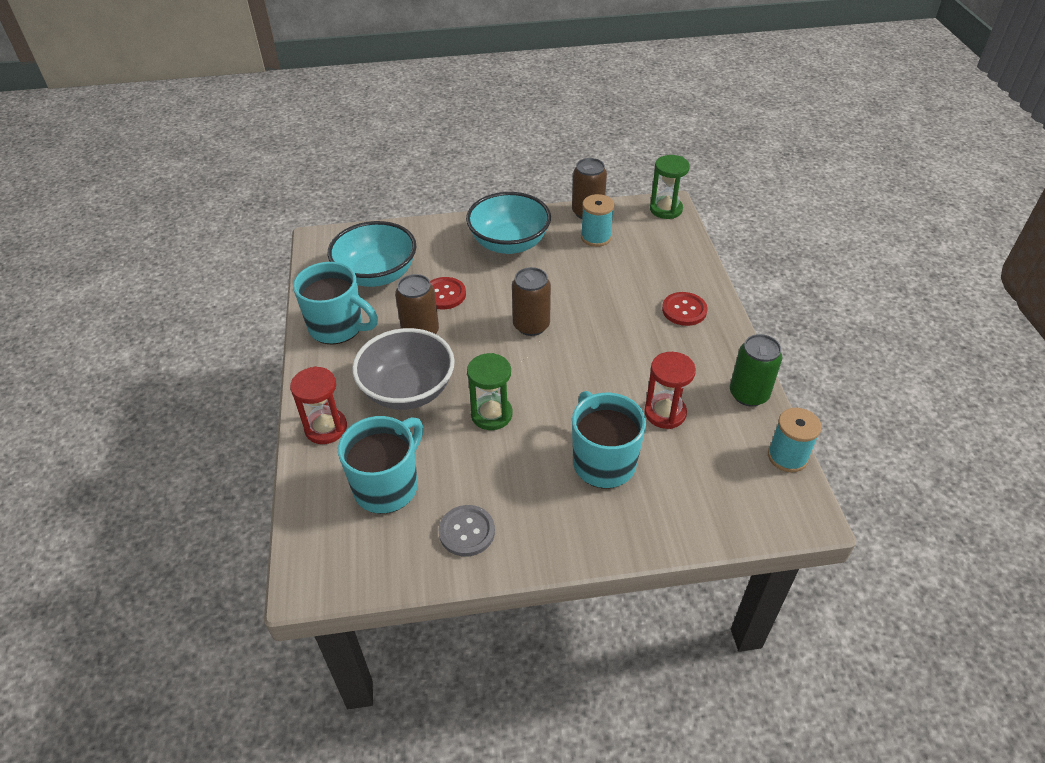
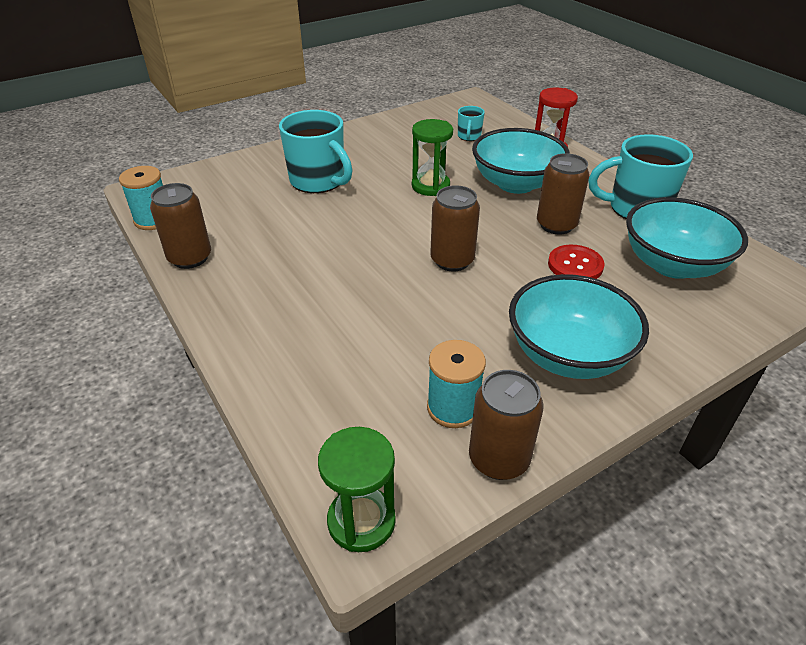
camera: 155 degrees right, 5 degrees down
(387, 486) = (469, 136): turquoise mug -> turquoise mug, size x0.48
(408, 390) = (516, 184): grey bowl -> turquoise bowl
(467, 531) = (395, 131): grey button -> none
(665, 413) = (275, 223): red hourglass -> none
(684, 310) = (278, 328): red button -> none
(749, 394) = (190, 258): green can -> brown can

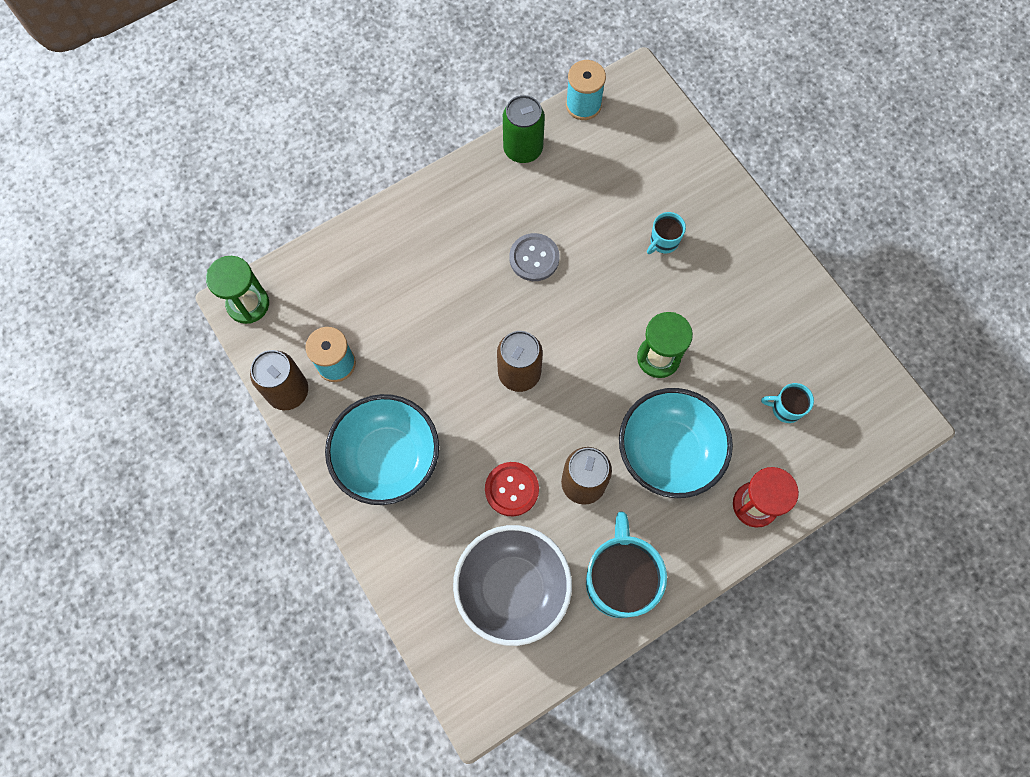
camera: 90 degrees right, 30 degrees up
(190, 258) = (523, 149): brown can -> green can
(318, 181) = (663, 242): turquoise mug -> turquoise mug, size x0.48
(323, 251) = (534, 258): none -> grey button
(672, 265) = (512, 588): turquoise bowl -> grey bowl

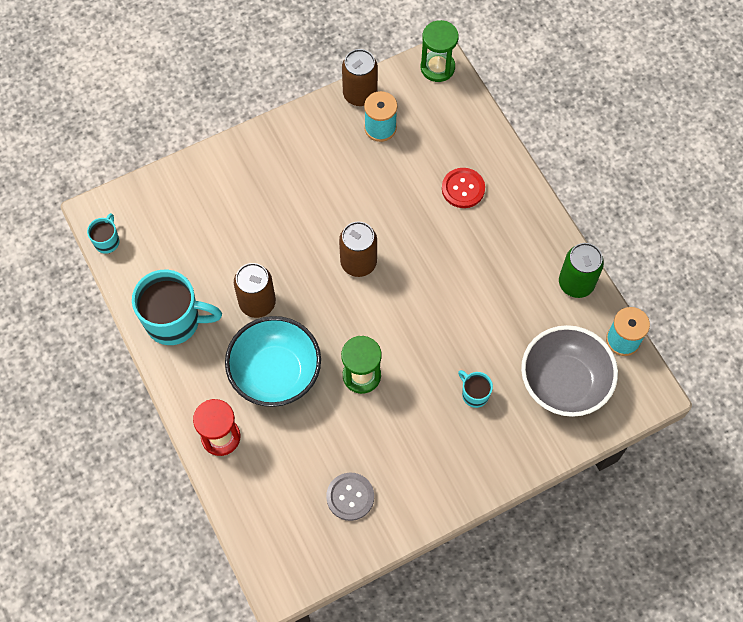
camera: 95 degrees right, 5 degrees down
(387, 458) = (296, 161): turquoise bowl -> none
(511, 489) = (260, 249): red button -> red button (463, 189)
(512, 588) = (181, 243): grey bowl -> grey bowl (564, 382)
(534, 258) = (465, 283): grey button -> grey button (350, 497)
(785, 408) = (303, 477): turquoise mug -> turquoise mug (107, 241)

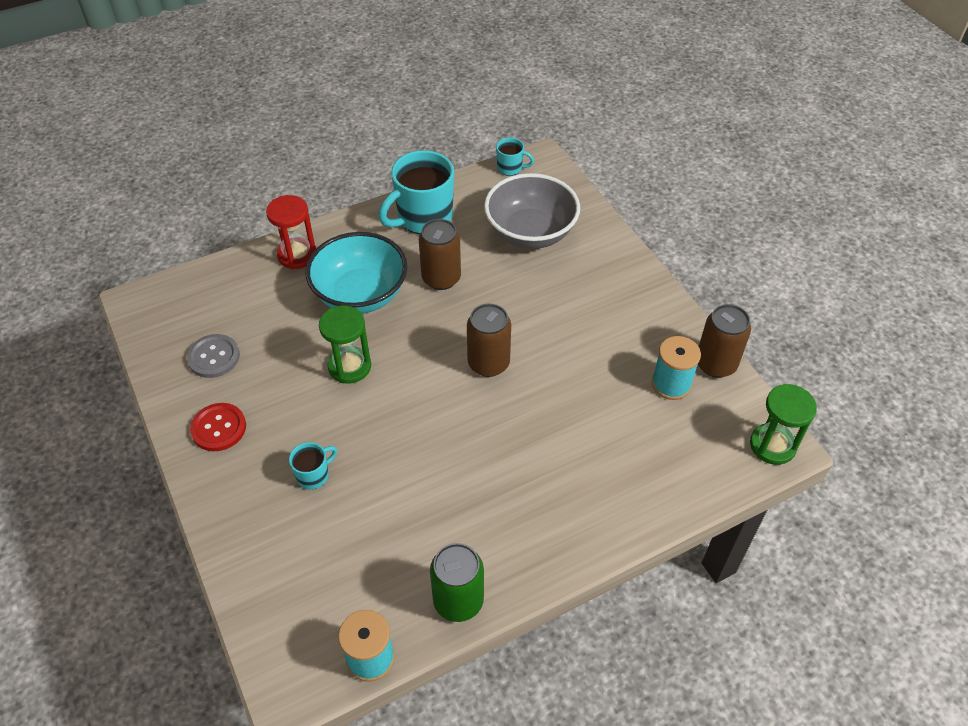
camera: 90 degrees right, 15 degrees down
(174, 321) = (423, 218): turquoise mug -> turquoise mug turned 45 degrees clockwise
(463, 189) = (593, 470): red button -> red button (218, 428)
(564, 382) = (317, 577): grey bowl -> grey bowl (530, 233)

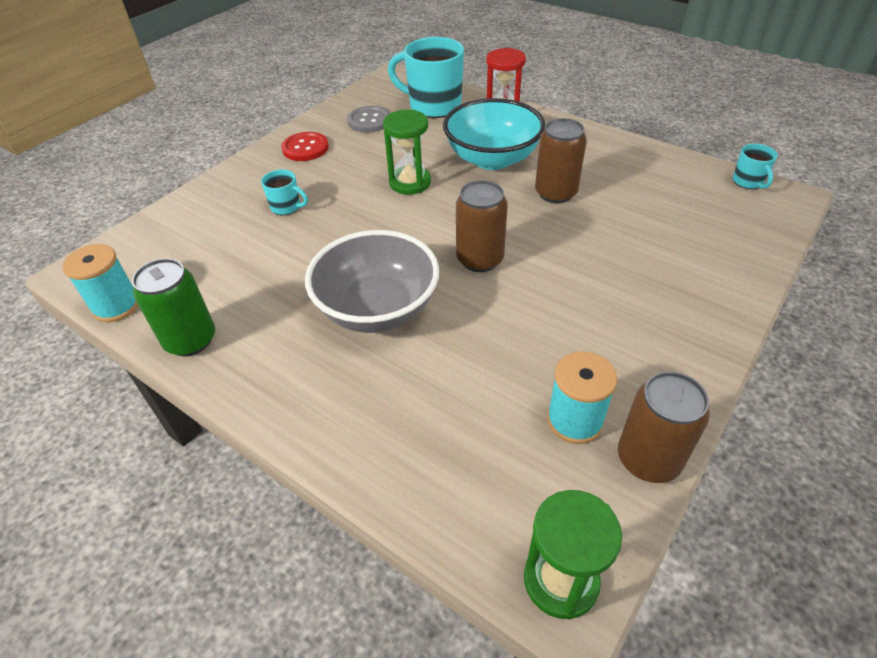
camera: 65 degrees right, 5 degrees down
(423, 218) = (617, 157): turquoise mug -> turquoise mug (433, 106)
(530, 233) = (678, 226): grey bowl -> grey bowl (377, 309)

